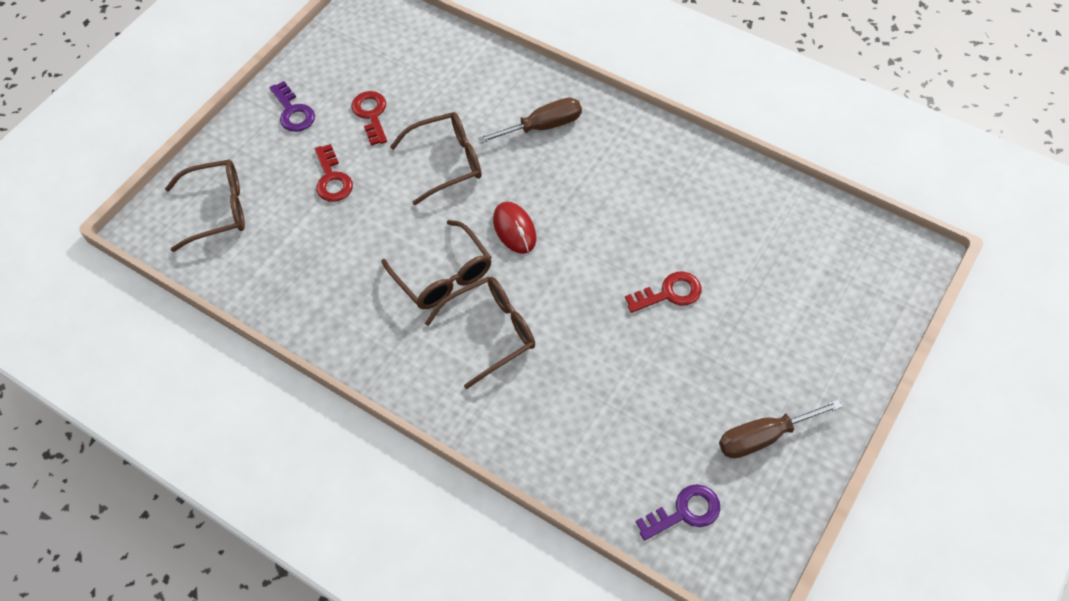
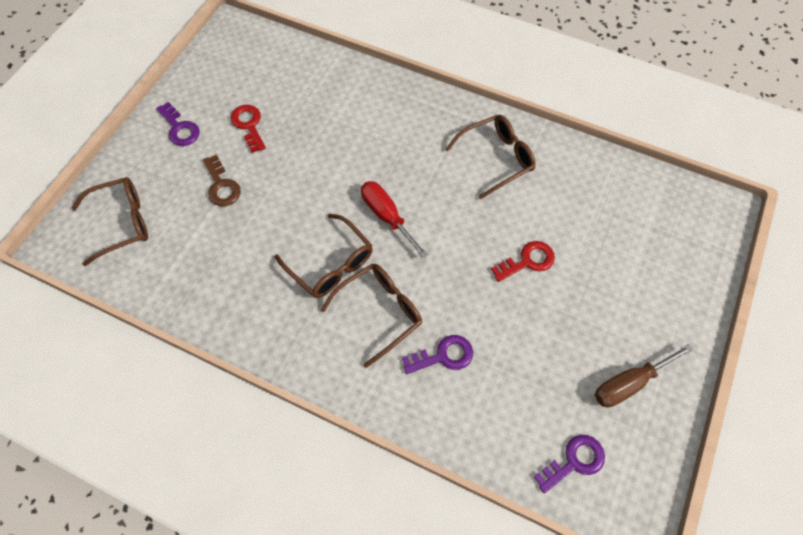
camera: 10 degrees left, 5 degrees up
(332, 179) = (221, 185): red key -> brown key
(447, 162) = (320, 161): brown glasses -> brown glasses (496, 158)
(514, 229) = (387, 216): red mouse -> red screwdriver
(543, 126) = (397, 123): brown screwdriver -> none
(555, 386) = (443, 356): none -> purple key

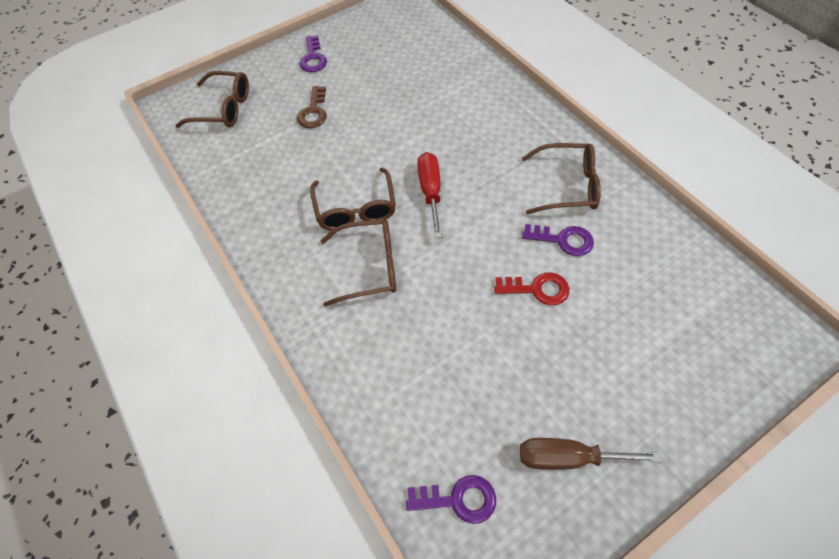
camera: 35 degrees right, 5 degrees down
(249, 125) = (367, 75): red key -> none
(443, 356) = (399, 332): purple key -> purple key (563, 240)

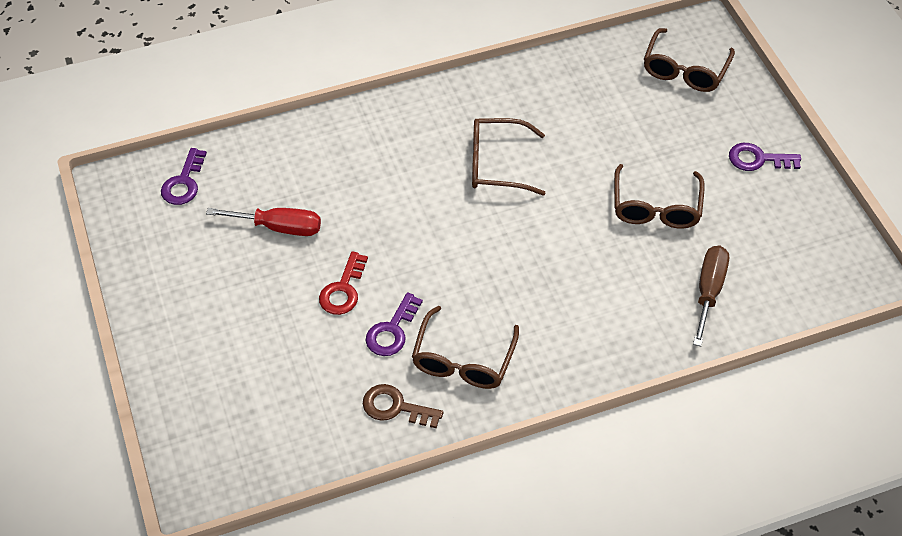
camera: 100 degrees right, 5 degrees down
(314, 111) = (657, 148): brown key -> brown key (396, 407)
(369, 267) = (420, 164): brown glasses -> brown glasses (656, 207)
(430, 192) = (498, 231): red screwdriver -> red screwdriver (279, 227)
(568, 457) = (180, 262): brown screwdriver -> brown screwdriver (709, 291)

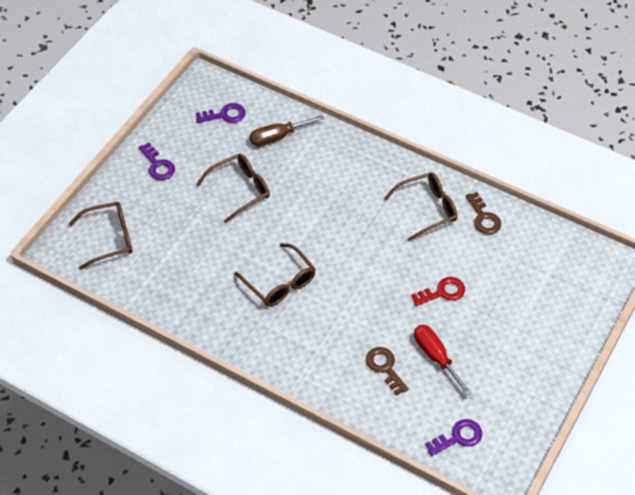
camera: 130 degrees left, 0 degrees up
(313, 180) = (385, 367): none -> brown key
(392, 331) = (443, 251): purple key -> purple key (224, 115)

